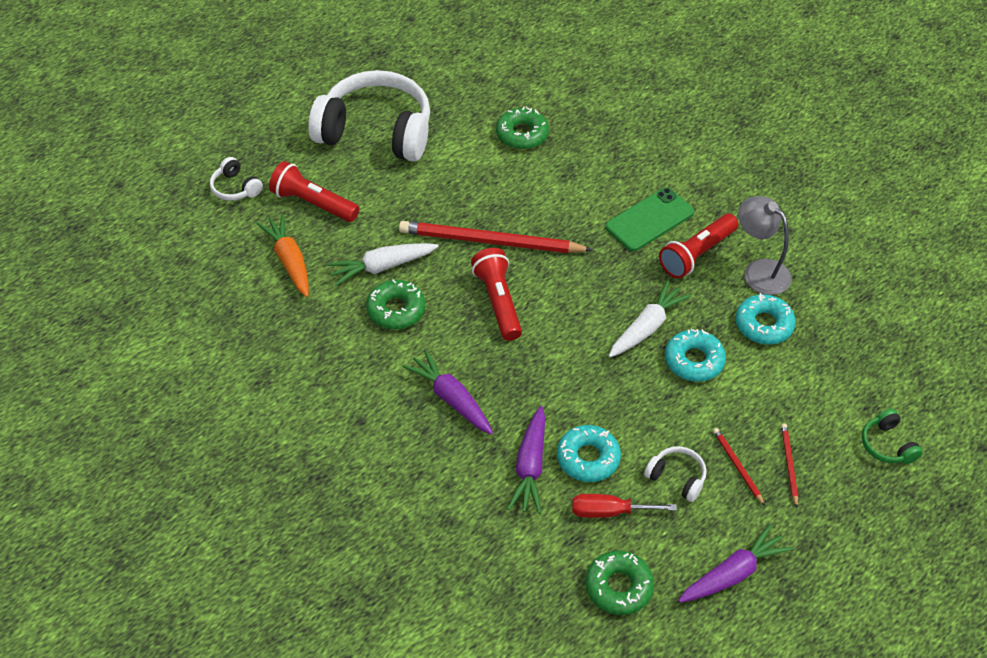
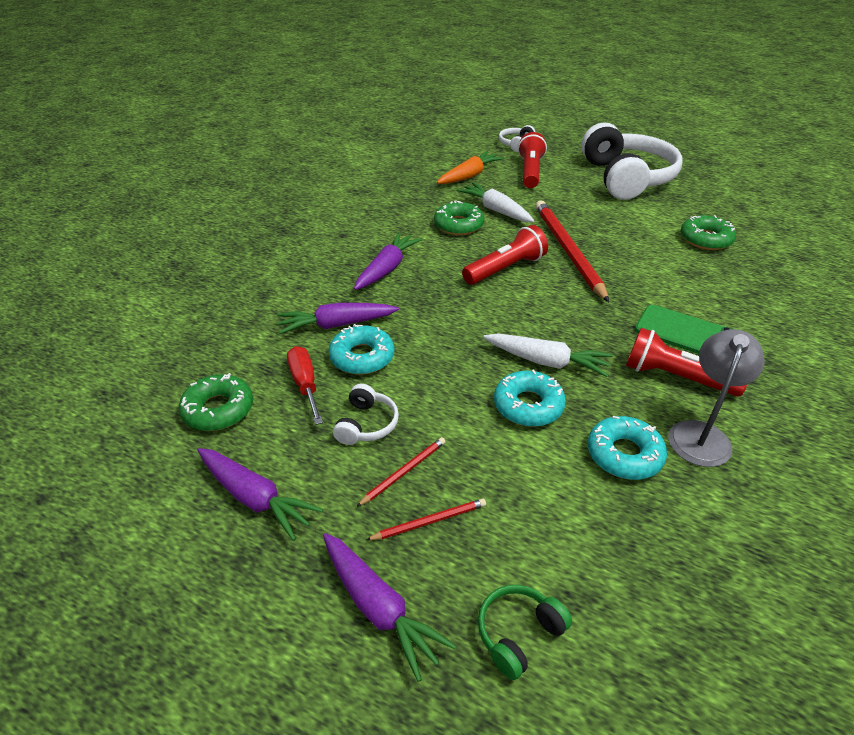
camera: 70 degrees right, 10 degrees down
(851, 515) = (379, 608): none -> purple carrot

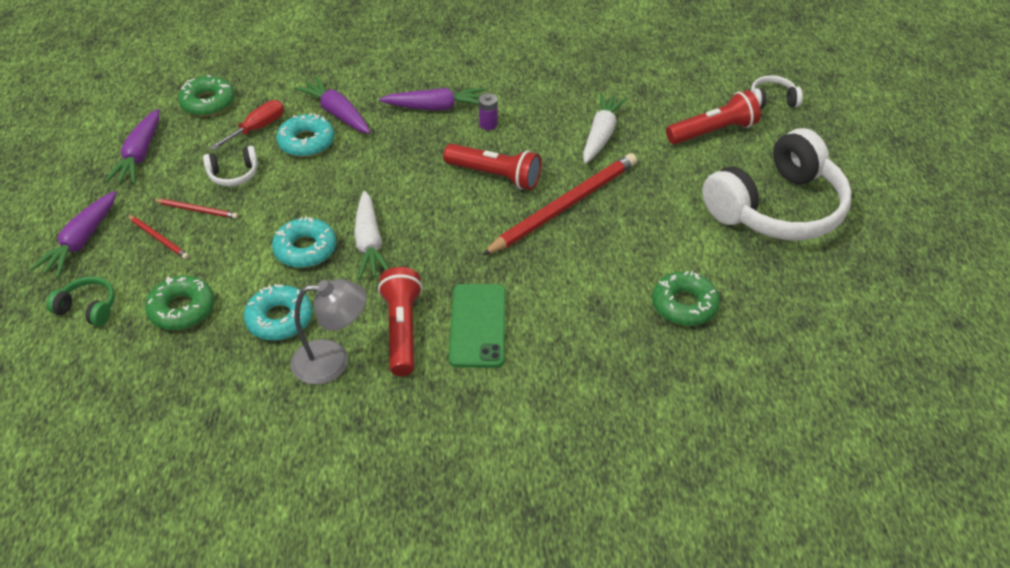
camera: 60 degrees right, 5 degrees up
(436, 251) = (488, 124): none -> purple battery
(458, 225) = (548, 121): green donut -> green donut (182, 309)
(469, 176) = (658, 93): orange carrot -> none

